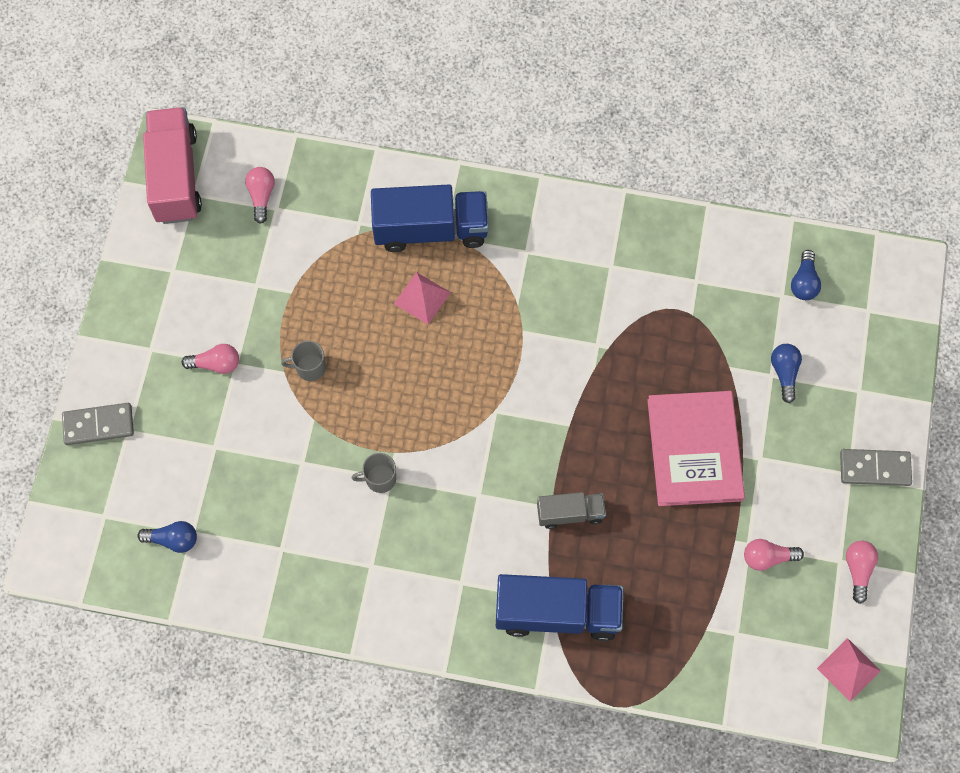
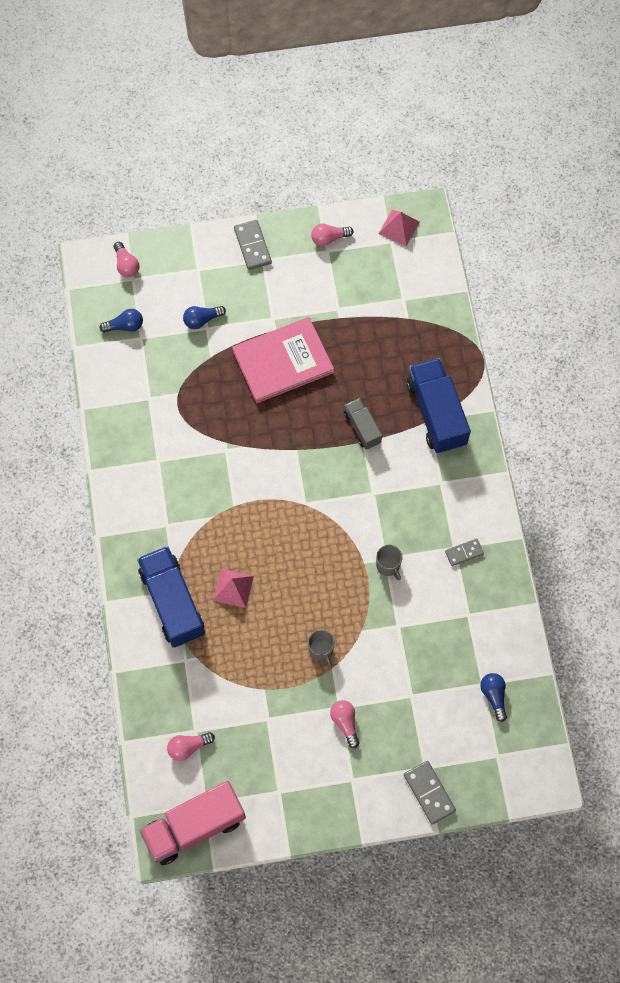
camera: 110 degrees left, 0 degrees up
(360, 574) = (464, 553): none -> grey domino
(767, 557) = (343, 295): pink light bulb -> pink light bulb (126, 265)

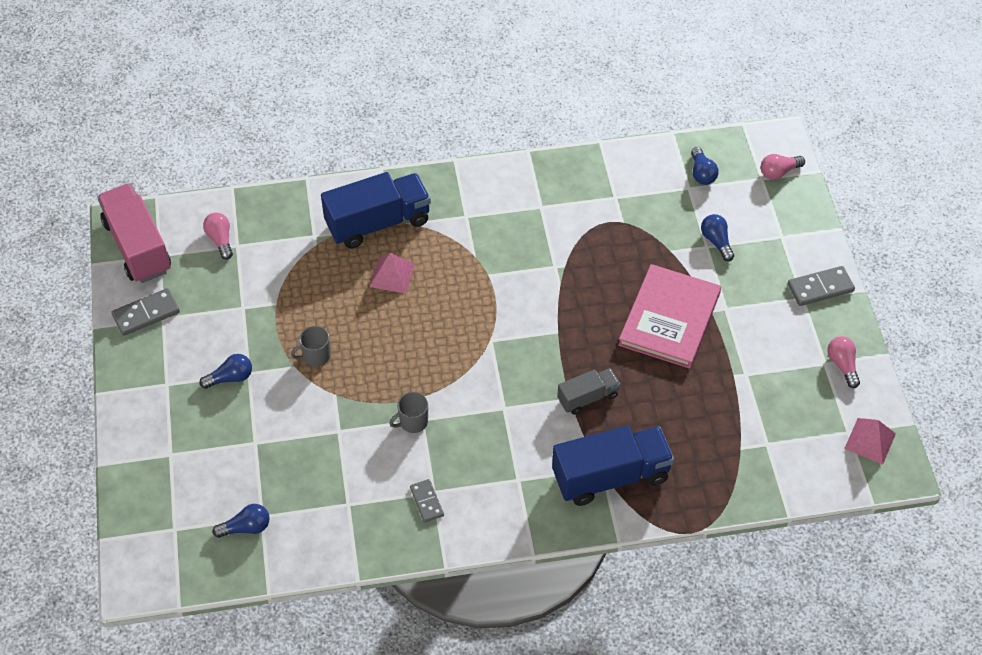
camera: 90 degrees right, 15 degrees down
(283, 362) = (669, 319): pink book -> pink book turned 45 degrees clockwise
(345, 723) = (230, 378): pink light bulb -> blue light bulb
(429, 793) = (141, 458): grey domino -> grey domino (146, 314)

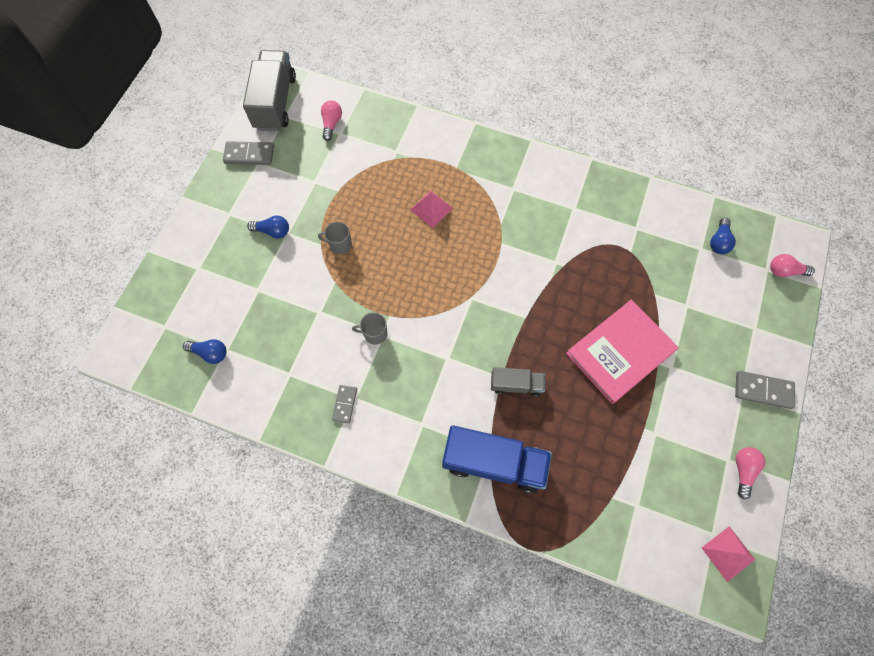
camera: 30 degrees right, 15 degrees up
(138, 247) = (275, 103): pink truck -> grey truck
(378, 223) = (446, 163): blue truck -> none
(716, 242) = (697, 305): blue light bulb -> none

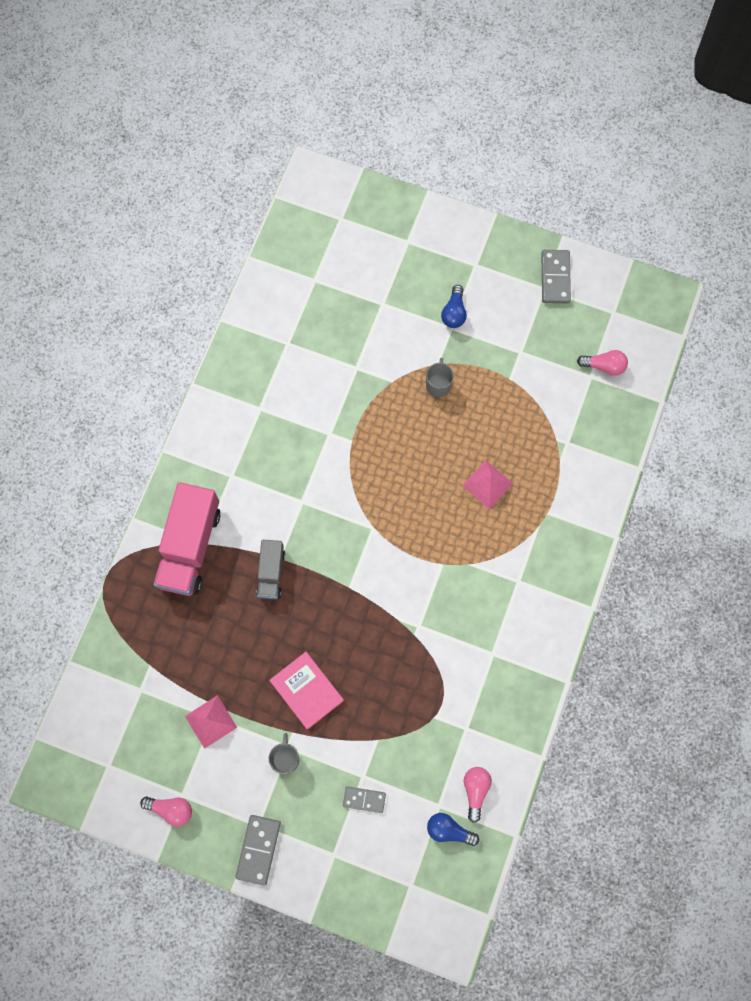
camera: 90 degrees right, 5 degrees up
(210, 353) = (311, 265): blue light bulb -> none
(275, 103) = (632, 299): grey truck -> none
(344, 404) = (254, 399): grey domino -> grey domino (364, 799)
(374, 333) = (331, 426): grey mug -> grey mug (285, 758)
(493, 462) = (190, 547): blue truck -> pink truck
(620, 352) = (306, 690): pink book -> pink book, size x0.62
(728, 553) = (89, 778): pink pyramid -> pink pyramid (210, 721)
(784, 271) = (409, 908): pink light bulb -> pink light bulb (475, 790)

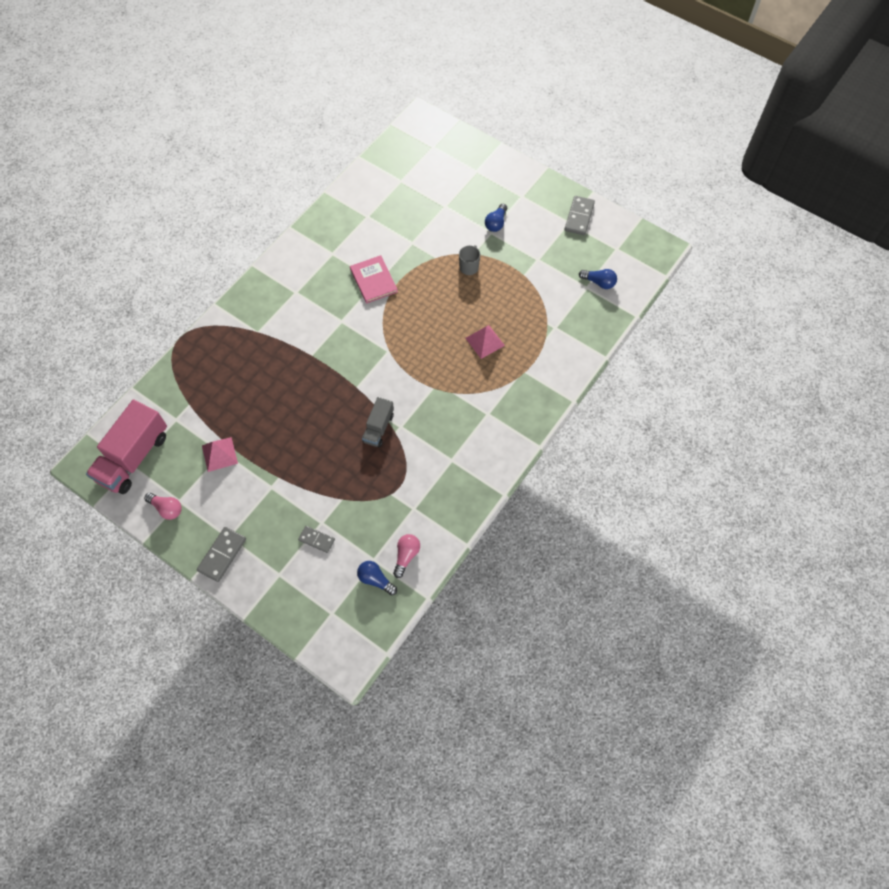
camera: 15 degrees right, 10 degrees down
(190, 547) = (248, 332): pink truck -> pink truck (133, 457)
(271, 573) = (301, 363): grey truck -> grey truck (378, 428)
(285, 758) = (266, 494): grey mug -> none
(306, 690) = (299, 450): pink book -> pink book (373, 280)
(604, 366) = (599, 282): pink light bulb -> blue light bulb

